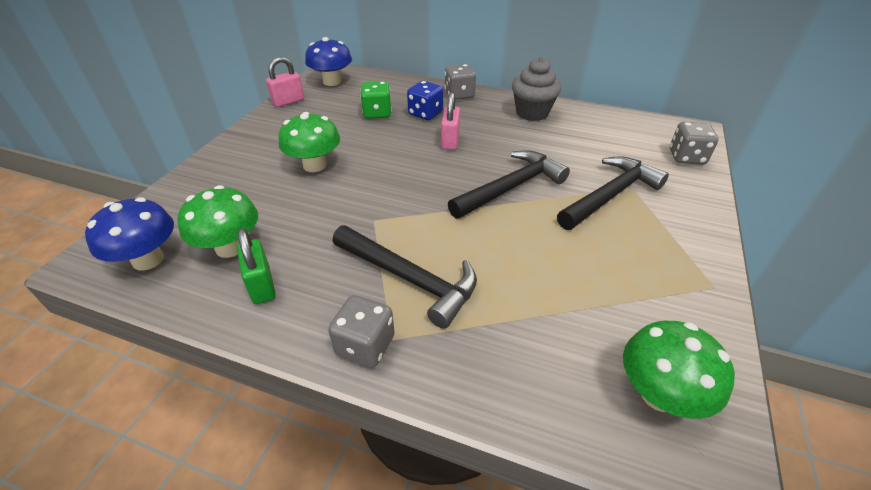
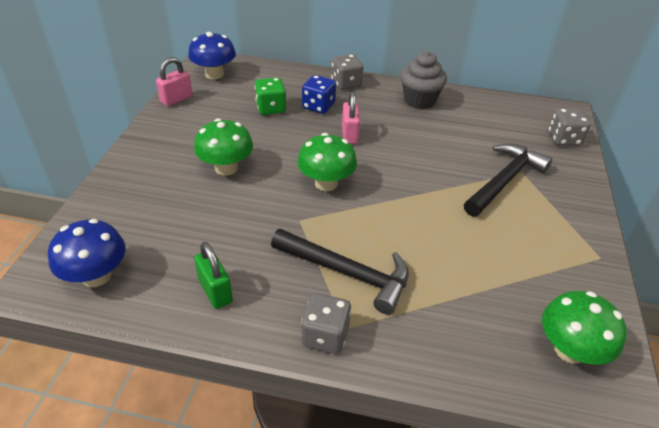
camera: 10 degrees left, 0 degrees up
(230, 247) = (172, 257): green mushroom -> green mushroom (326, 183)
(511, 187) = (416, 179): black hammer -> none

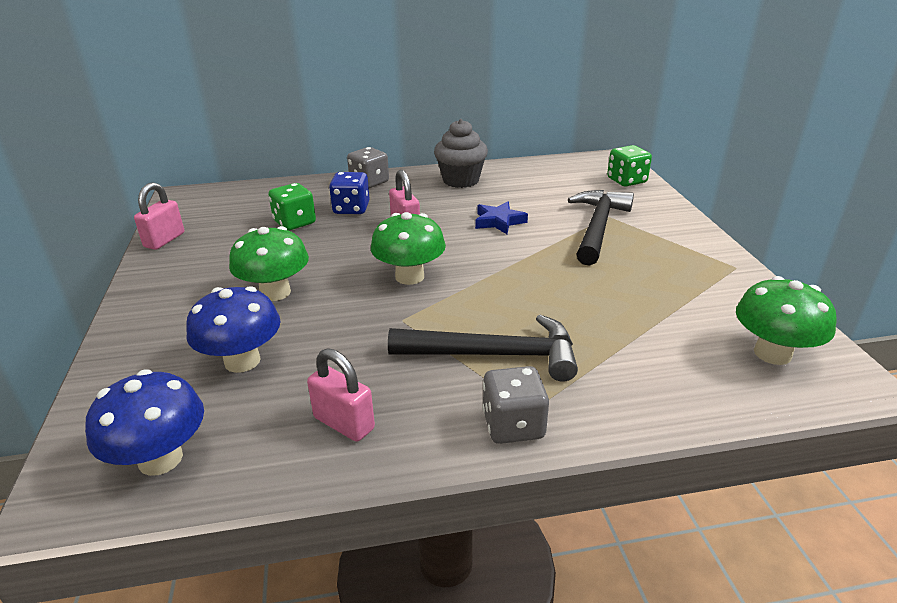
camera: 20 degrees left, 10 degrees down
(214, 74) = (201, 206): blue mushroom -> blue mushroom (242, 361)
(215, 291) = (344, 423): green padlock -> pink padlock
(425, 151) = (499, 221): none -> blue star
(563, 139) = (626, 181): grey dice -> green dice

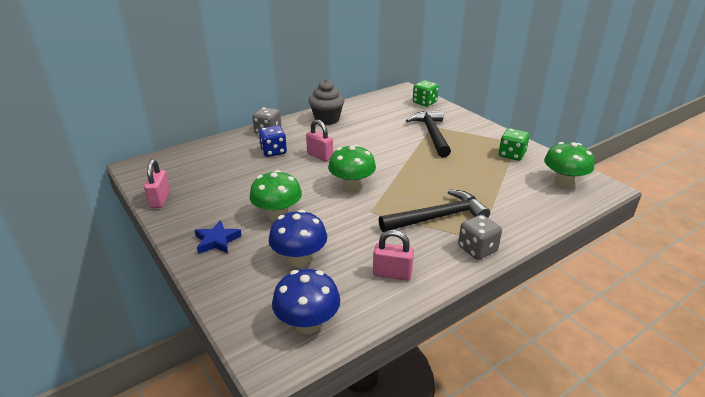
camera: 25 degrees left, 0 degrees up
(294, 222) = (243, 168): green dice -> green dice (511, 155)
(499, 221) = (374, 141): blue star -> blue star (217, 241)

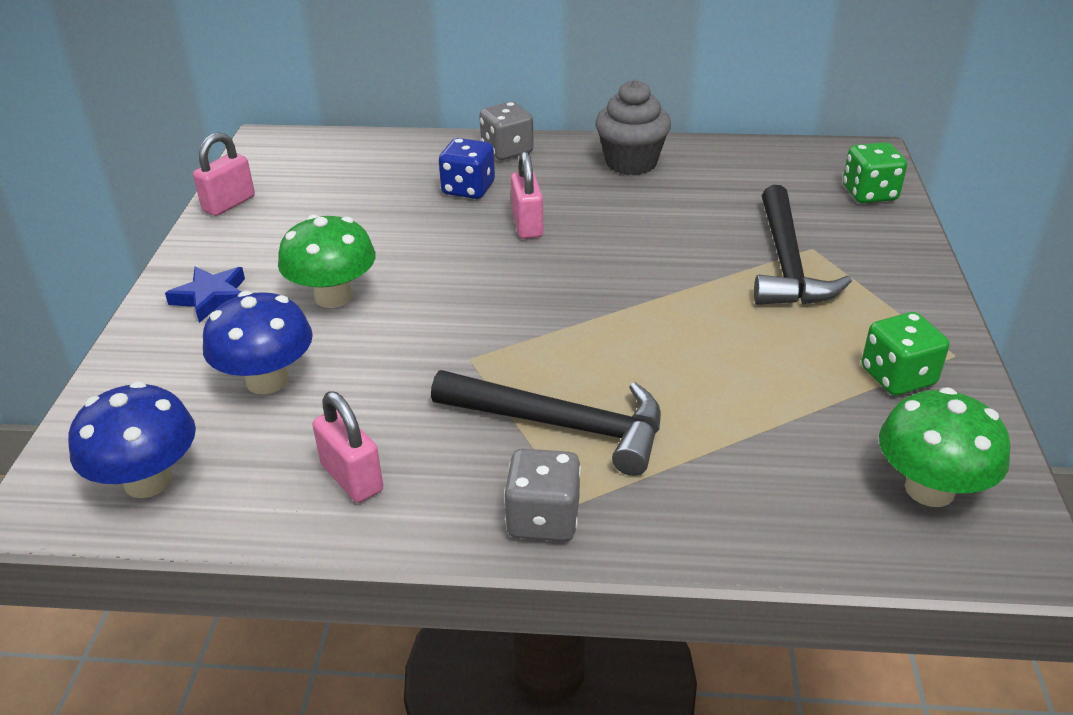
camera: 40 degrees right, 5 degrees up
(352, 186) = (502, 300): green mushroom -> none
(431, 134) = (787, 263): black hammer -> black hammer turned 150 degrees clockwise

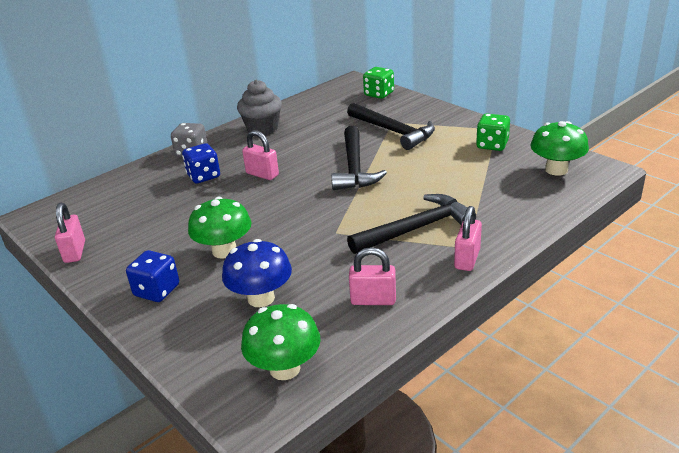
camera: 45 degrees left, 5 degrees down
(148, 481) = (285, 368): blue mushroom -> green mushroom
(211, 298) = (157, 291): blue star -> blue dice
(543, 519) = (467, 259): grey dice -> pink padlock
(643, 285) = (354, 167): none -> black hammer

